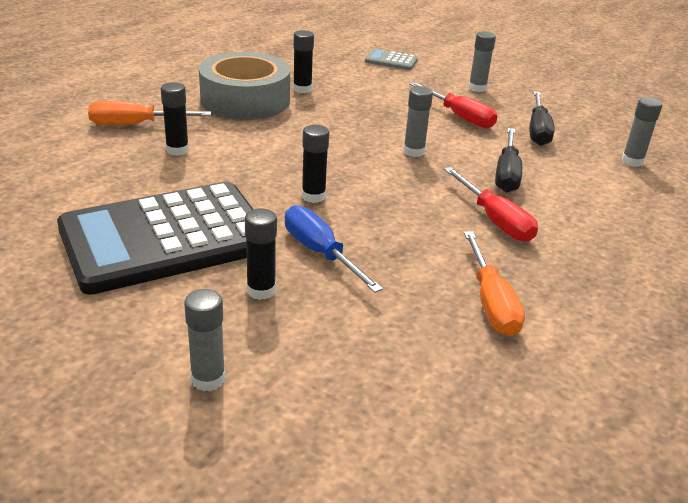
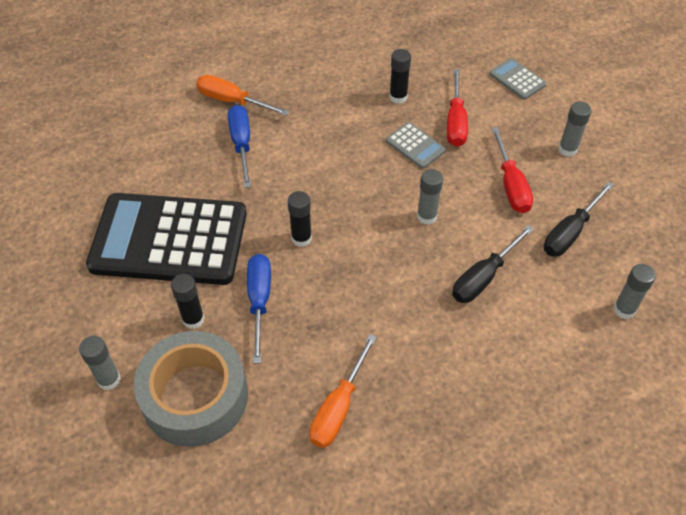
camera: 35 degrees right, 20 degrees up
(177, 150) = (241, 144): black glue stick -> blue screwdriver
(245, 100) = (338, 97): grey tape -> grey tape (195, 396)
(352, 113) = (415, 146): none -> grey calculator
(495, 220) = (421, 326): red screwdriver -> red screwdriver (455, 122)

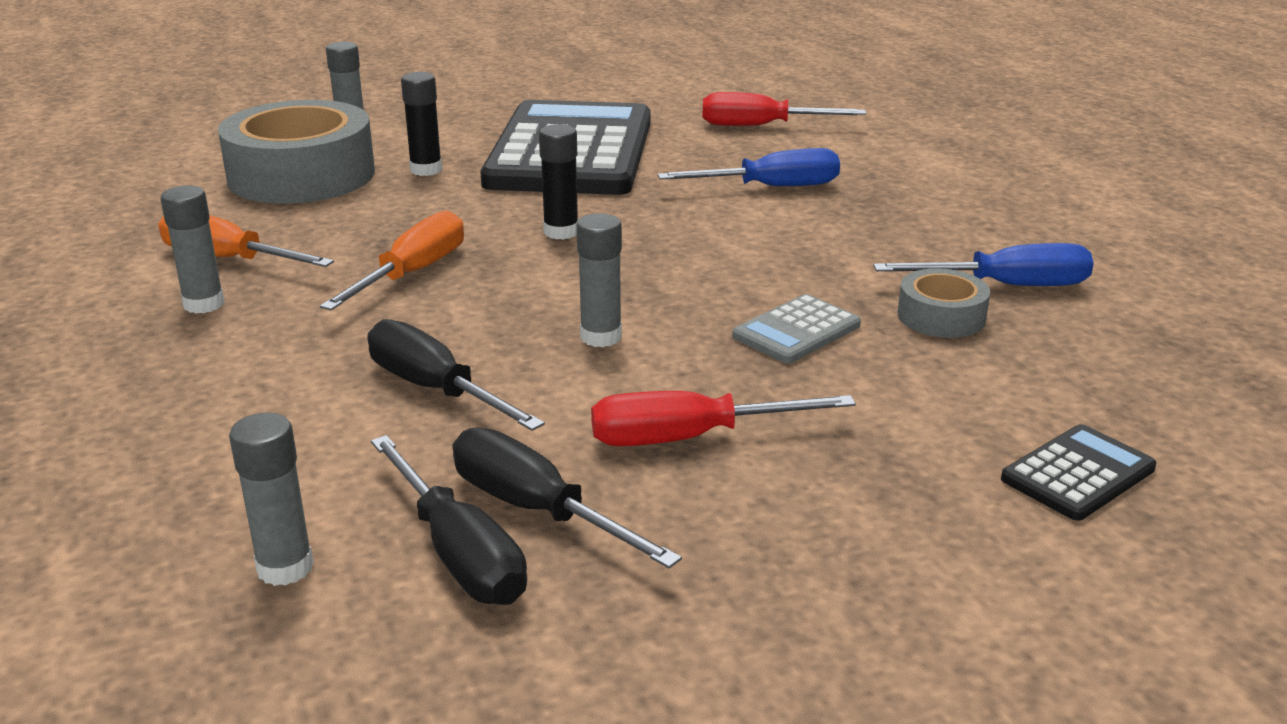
camera: 90 degrees right, 25 degrees down
(232, 101) = (873, 178): orange screwdriver -> orange screwdriver (412, 273)
(259, 301) = (443, 206): blue screwdriver -> blue screwdriver (1006, 286)
(398, 97) = (941, 316): black glue stick -> grey tape
(455, 122) = (883, 379): red screwdriver -> red screwdriver (761, 126)
(517, 79) = (1077, 474): grey calculator -> black calculator
(567, 149) = (824, 534): grey glue stick -> grey glue stick (204, 304)
(602, 254) = (458, 553): none -> black screwdriver

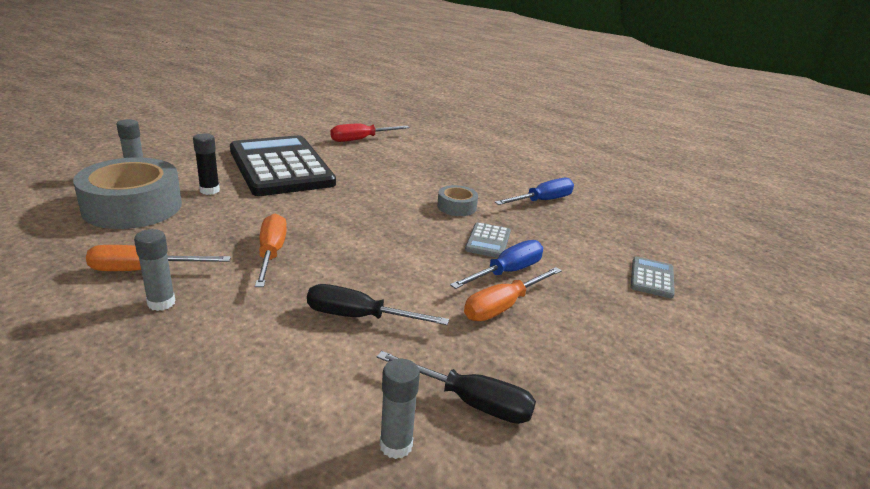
camera: 35 degrees left, 0 degrees up
(536, 510) = (479, 366): black screwdriver -> none
(561, 232) = (325, 213): black glue stick -> none
(601, 337) = (408, 266): grey glue stick -> none
(689, 438) = (503, 306): red screwdriver -> orange screwdriver
(771, 187) = (399, 171): blue screwdriver -> blue screwdriver (507, 272)
(941, 316) = (534, 220): grey tape -> grey tape (456, 207)
(1077, 474) = (651, 278): black calculator -> grey calculator

